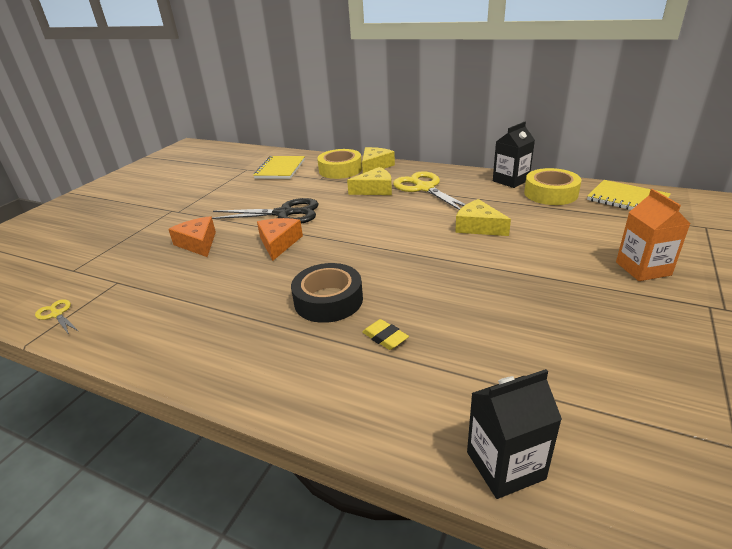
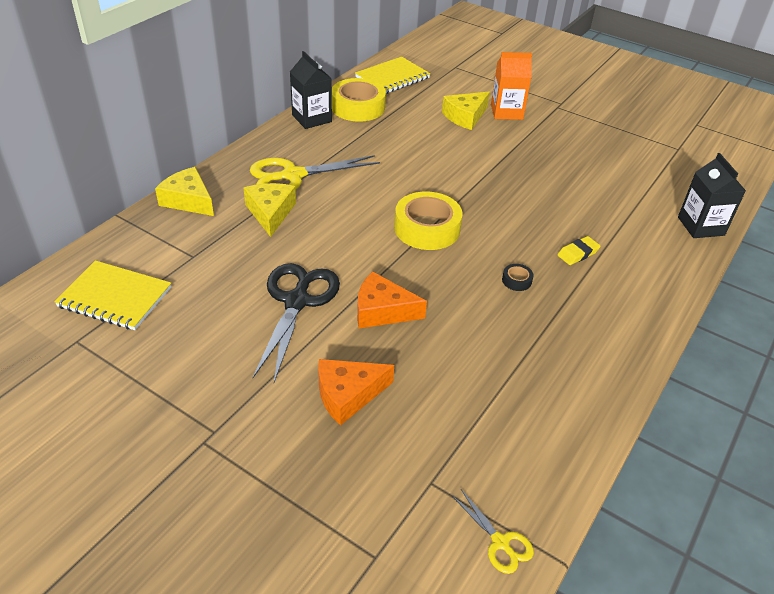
camera: 85 degrees left, 10 degrees up
(57, 314) = (500, 542): yellow scissors -> yellow scissors turned 90 degrees counterclockwise
(328, 300) = (516, 280): black tape -> black tape, size x0.42
(340, 170) = (175, 233): yellow tape -> yellow tape (427, 228)
(478, 227) = (407, 164): yellow cheese -> yellow cheese (465, 117)

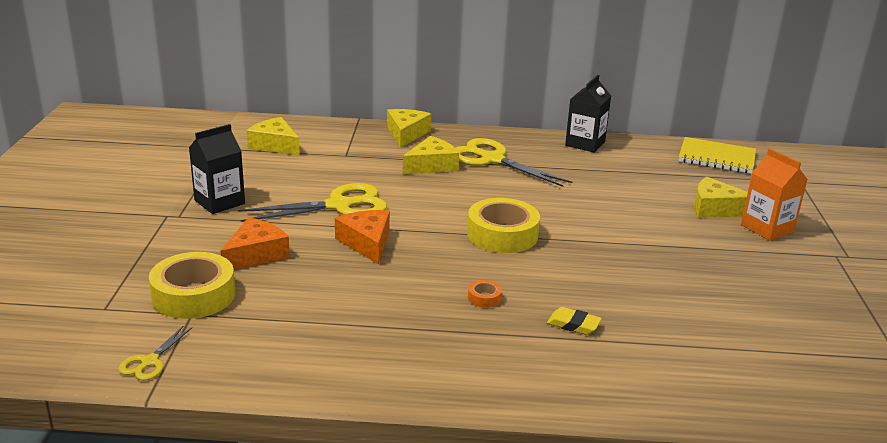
camera: 60 degrees right, 15 degrees down
(115, 297) = (275, 145): yellow notebook -> yellow cheese
(297, 301) = (339, 206): black scissors -> yellow scissors
(348, 395) = (256, 254): orange cheese -> orange cheese turned 90 degrees clockwise
(358, 107) = (637, 156): yellow tape -> yellow tape (194, 295)
(516, 280) = (484, 298): black tape -> orange tape
(701, 226) = (748, 404): black carton -> black carton (219, 202)

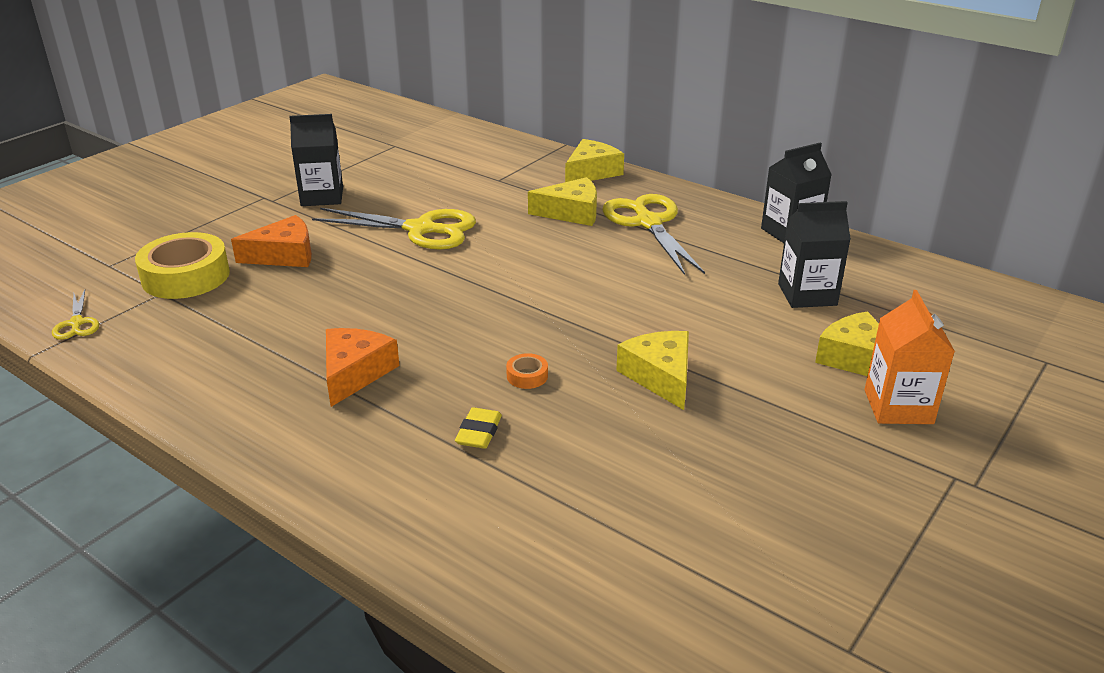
camera: 35 degrees right, 5 degrees up
(149, 362) = (77, 323): yellow scissors -> yellow scissors turned 75 degrees counterclockwise
(275, 145) = (445, 153): yellow cheese -> yellow cheese (660, 376)
(366, 243) = (395, 274): orange cheese -> orange cheese (355, 373)
(484, 298) = (427, 369): orange tape -> orange tape (527, 376)
(502, 234) = (542, 308): yellow tape -> none
(573, 324) = (479, 432): yellow eraser -> yellow eraser turned 45 degrees clockwise
(643, 179) = (807, 294): none -> black carton
(716, 158) = (955, 295): yellow notebook -> none

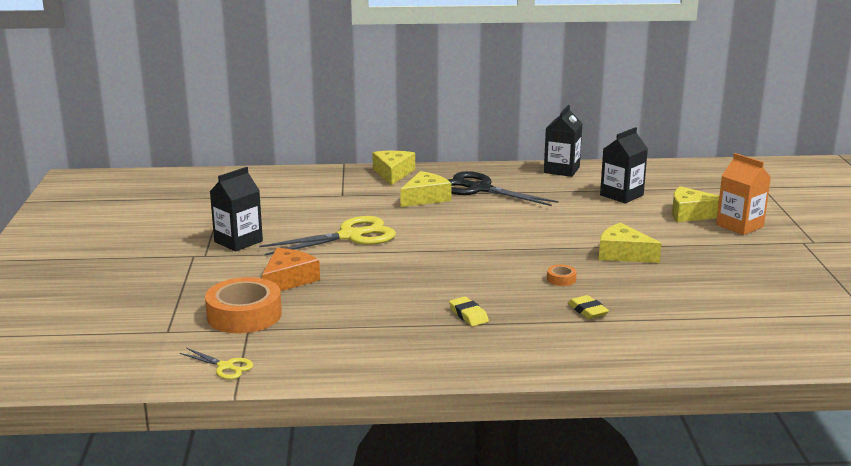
camera: 40 degrees left, 10 degrees down
(186, 276) = (244, 315): yellow tape -> orange tape
(355, 373) = (468, 315): orange cheese -> yellow eraser
(648, 223) = (480, 189): yellow scissors -> black scissors

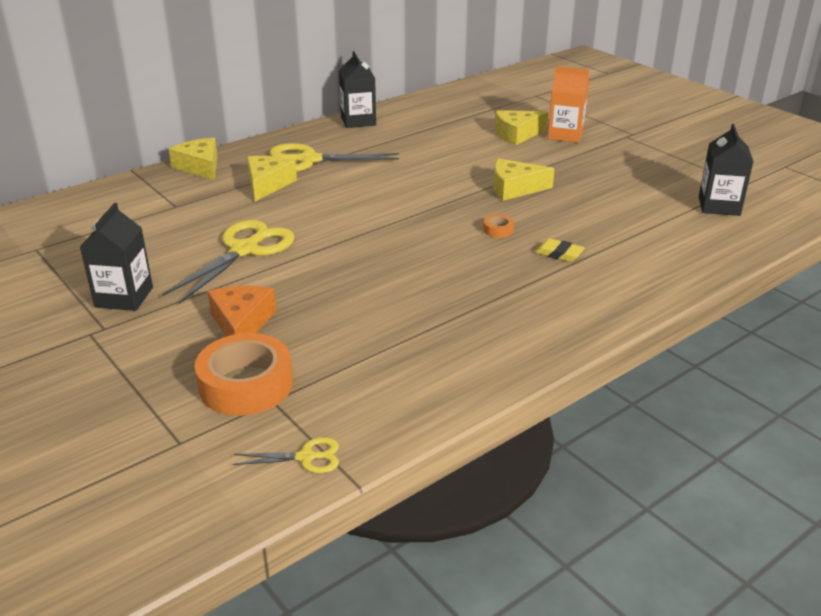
camera: 35 degrees left, 10 degrees up
(468, 315) = (468, 296): yellow eraser -> none
(480, 189) = (309, 160): black scissors -> yellow scissors
(621, 195) = (440, 132): black carton -> black carton (719, 206)

